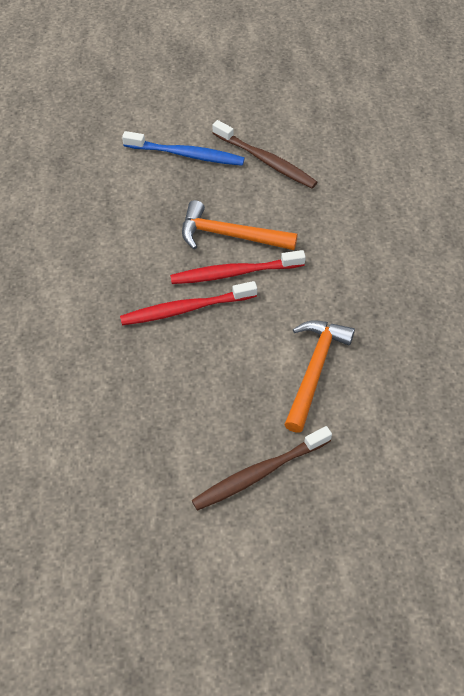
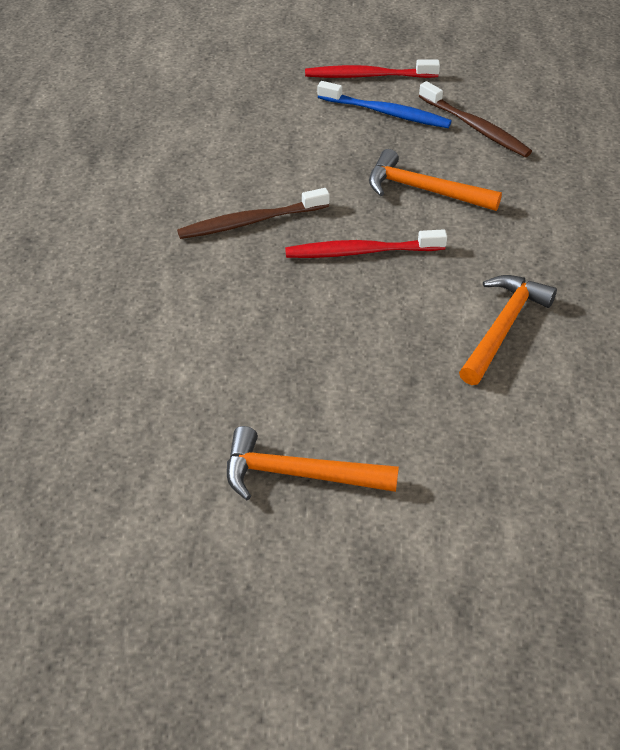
camera: 10 degrees right, 10 degrees down
(165, 544) = (298, 474): none -> orange hammer
(234, 273) = (423, 225): red toothbrush -> red toothbrush (368, 76)
(259, 473) = (422, 419): brown toothbrush -> brown toothbrush (251, 221)

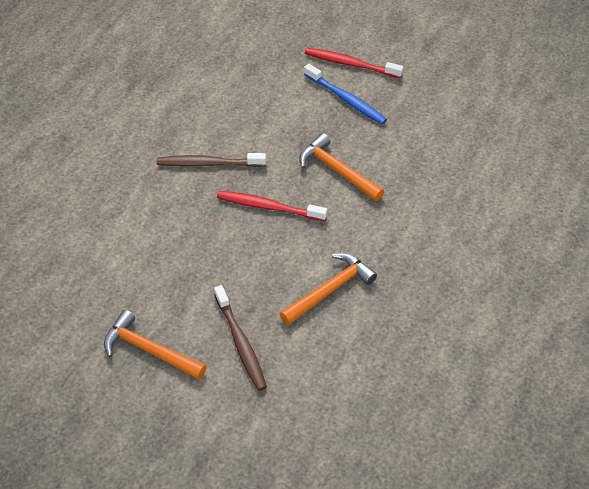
camera: 20 degrees right, 5 degrees up
(475, 127) = (402, 128): brown toothbrush -> brown toothbrush (240, 343)

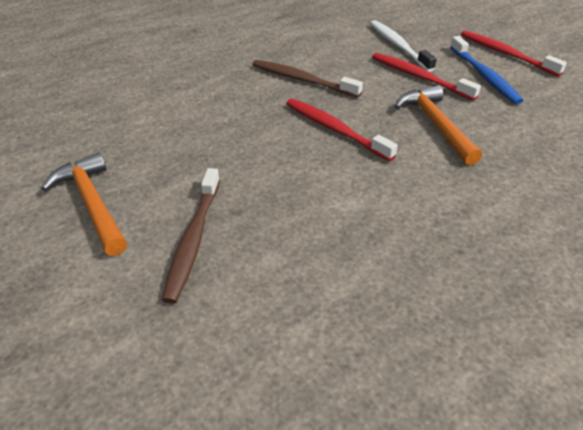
camera: 30 degrees right, 10 degrees down
(260, 88) = (398, 46): none -> white toothbrush
(298, 121) = (420, 77): none -> red toothbrush
(330, 290) = (347, 229): orange hammer -> none

